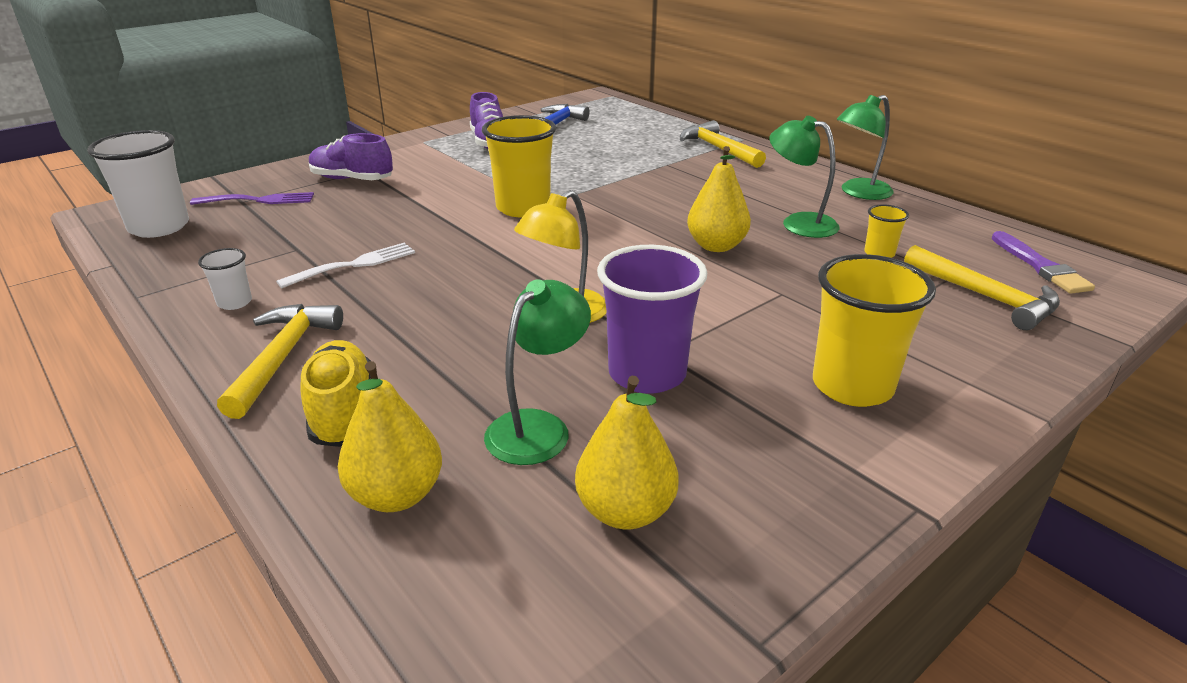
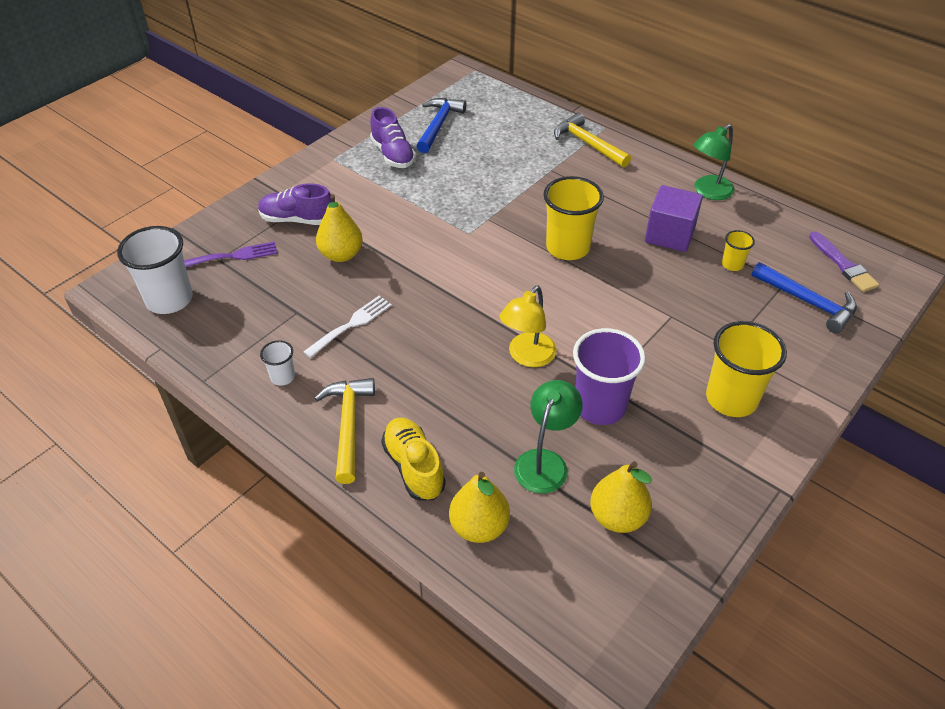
camera: 10 degrees left, 15 degrees up
(523, 208) = (454, 241): yellow cup -> yellow cup (567, 248)
(716, 246) = (614, 270): yellow pear -> yellow pear (341, 255)
(799, 223) = (669, 235): green lamp -> purple cube
(985, 297) = (808, 302): yellow hammer -> blue hammer

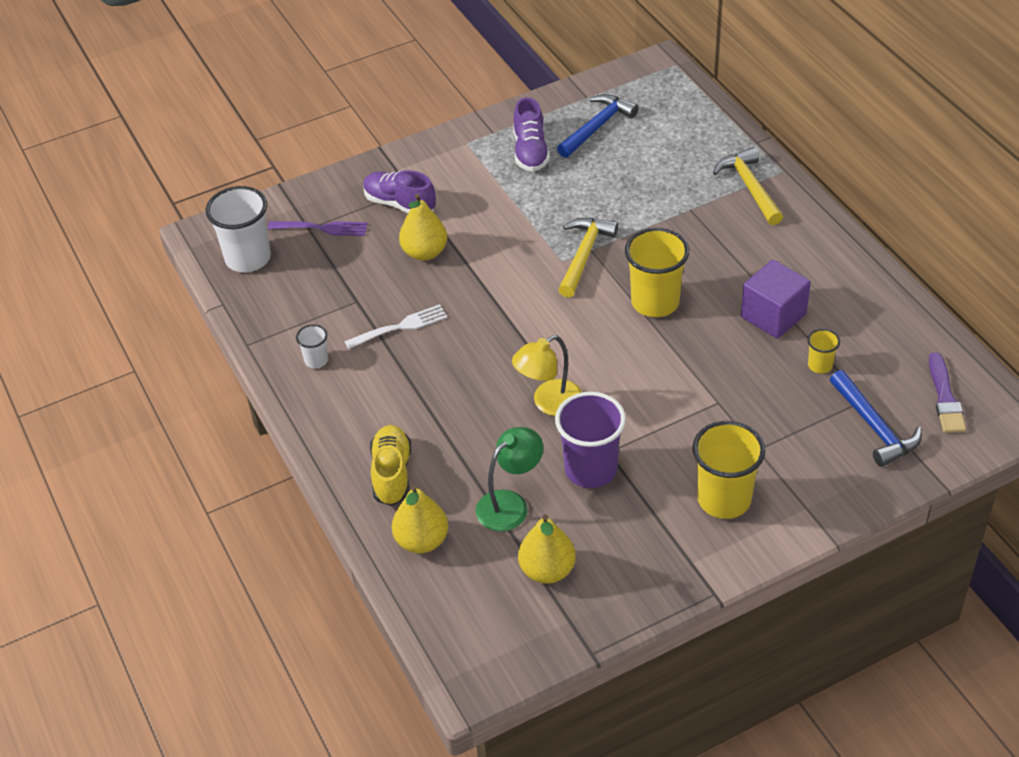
camera: 25 degrees right, 0 degrees up
(348, 425) = (353, 420): yellow hammer -> yellow hammer (584, 255)
(708, 192) = (850, 277): green lamp -> none

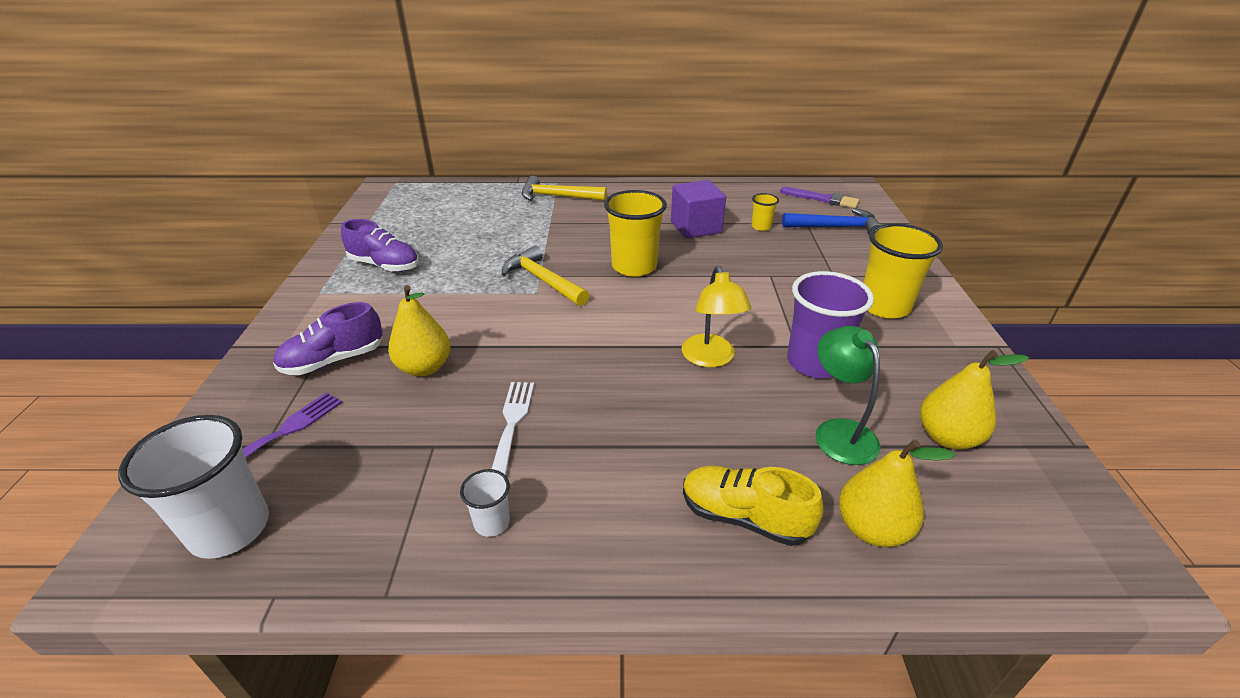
camera: 65 degrees left, 10 degrees down
(597, 127) = (406, 228): blue hammer -> none

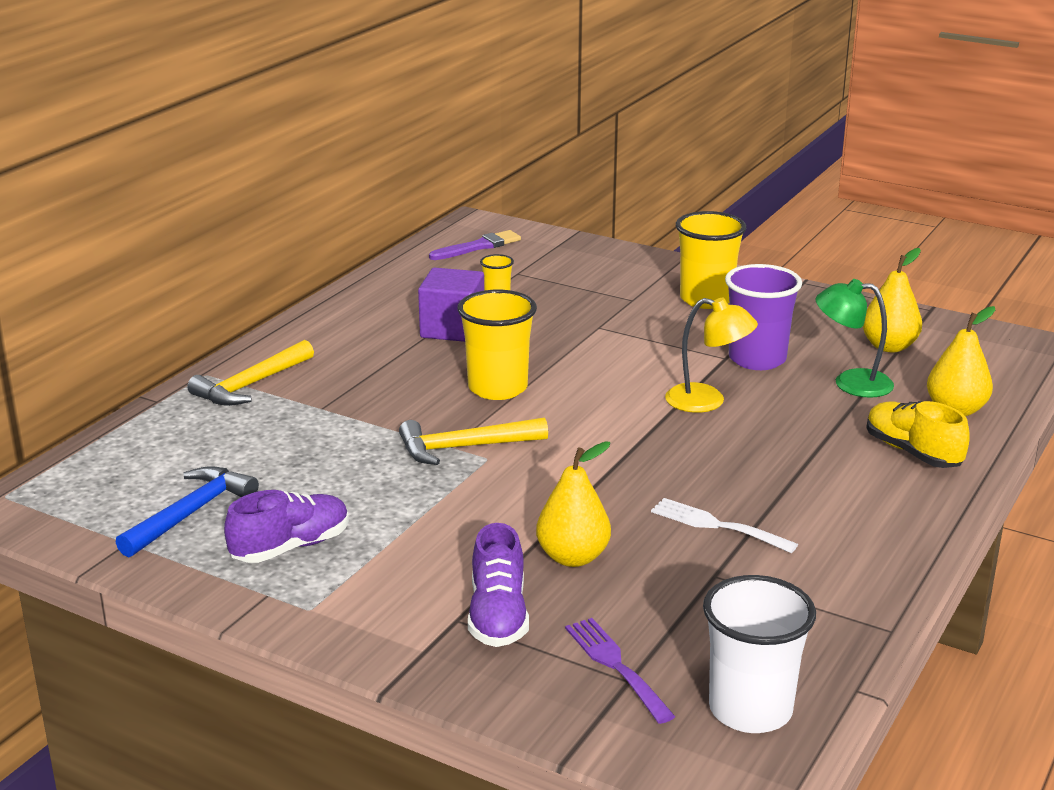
camera: 60 degrees left, 10 degrees down
(492, 522) = (842, 563): white cup -> none
(744, 517) = (913, 452): yellow shoe -> yellow shoe turned 90 degrees clockwise
(836, 227) = (546, 264): blue hammer -> blue hammer (191, 513)

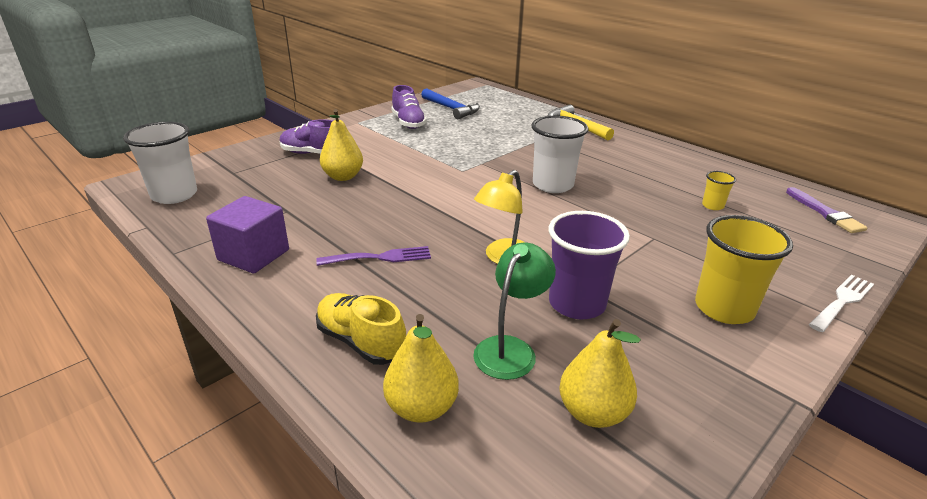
camera: 105 degrees right, 5 degrees up
(452, 329) = (650, 183): purple cube -> purple cube (253, 255)
(464, 448) = (478, 166): yellow hammer -> none
(497, 388) = (553, 185): yellow cup -> white cup
(616, 666) = (245, 172): purple fork -> purple fork (379, 257)
(717, 525) = (334, 223): white fork -> white fork (842, 301)
(913, 452) = (361, 342): yellow shoe -> yellow shoe turned 120 degrees counterclockwise

